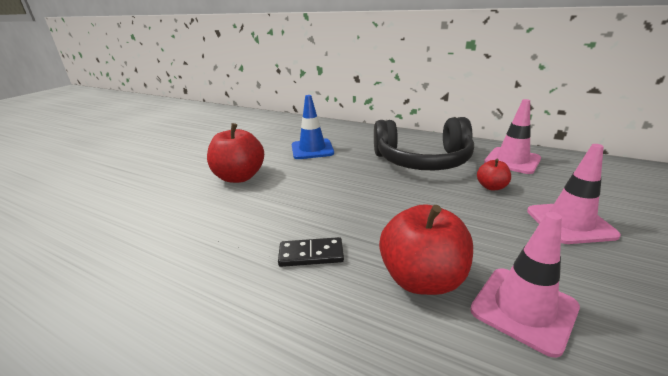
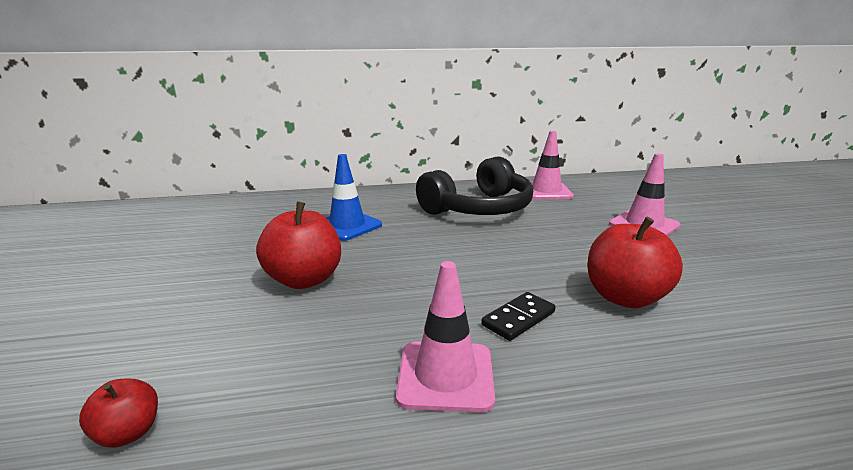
camera: 40 degrees left, 5 degrees down
(491, 187) = (563, 215): red apple -> red apple (128, 433)
(523, 309) = (701, 288): pink traffic cone -> pink traffic cone (445, 376)

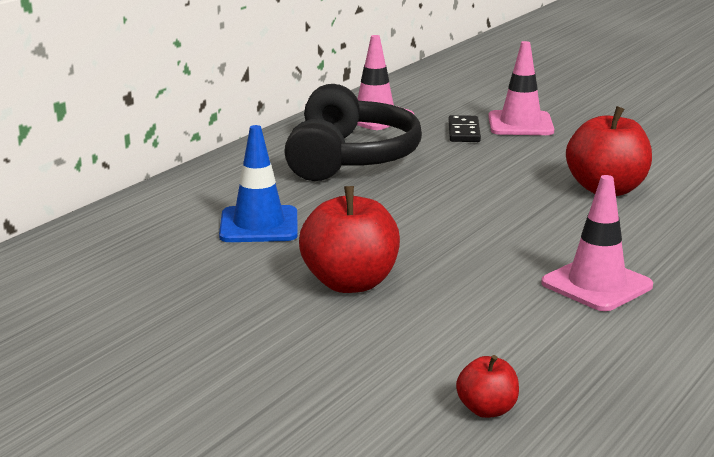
camera: 45 degrees left, 0 degrees up
(518, 319) = (570, 233): black domino -> black domino (464, 132)

